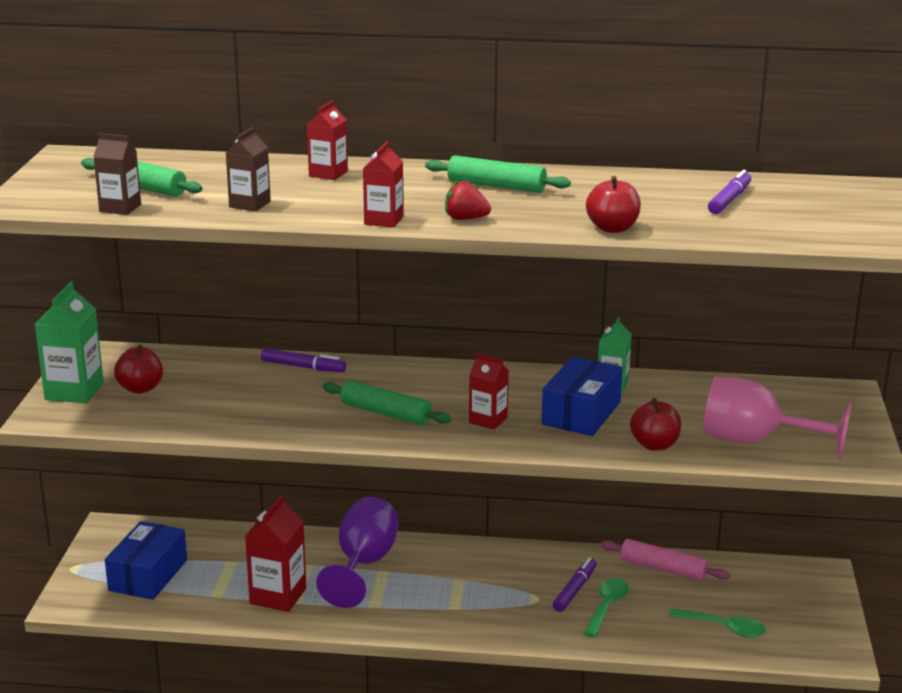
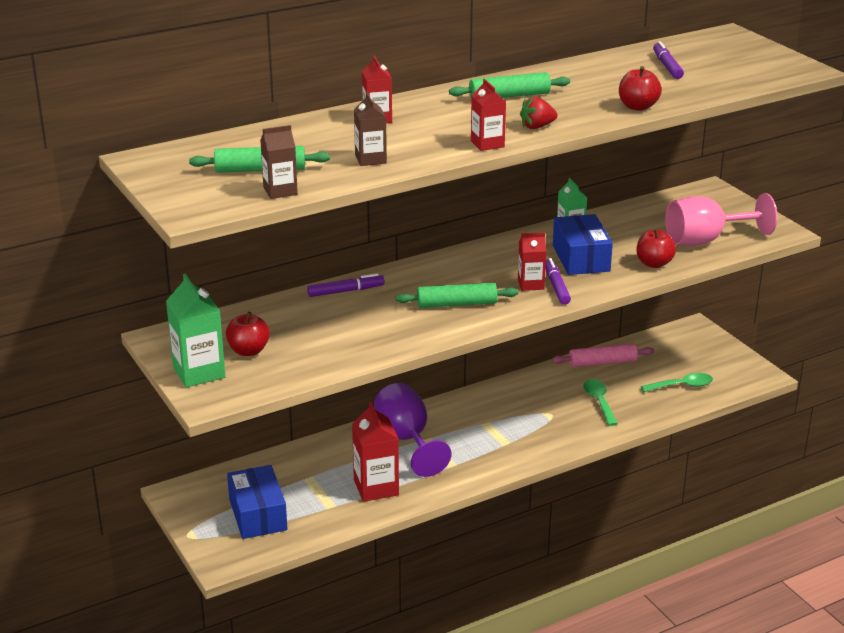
camera: 35 degrees left, 5 degrees up
(575, 590) = (566, 399): purple marker -> purple marker (556, 286)

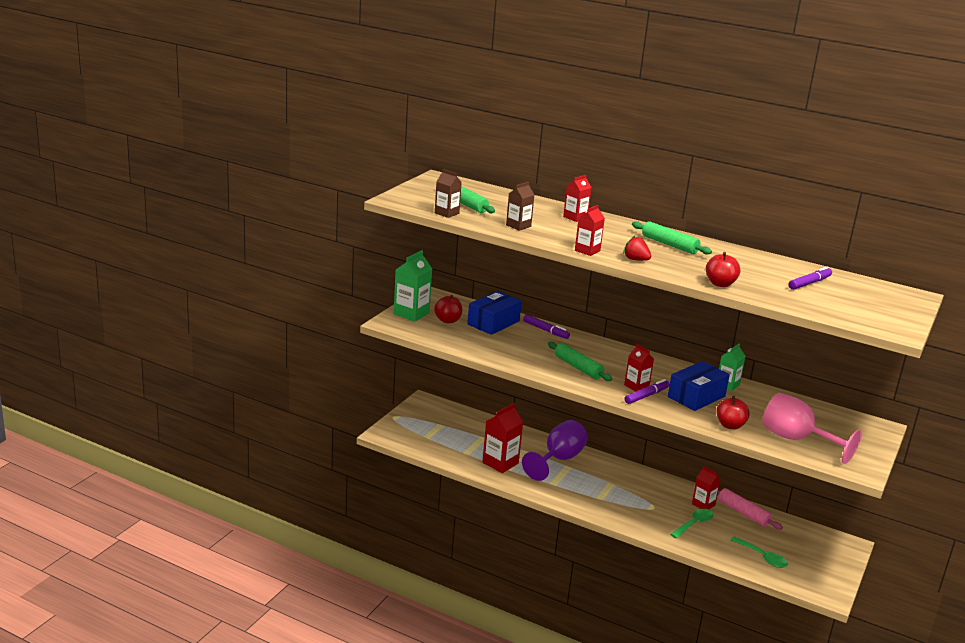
camera: 55 degrees right, 5 degrees down
(258, 514) = (433, 432): blue box -> blue box (493, 323)
(570, 380) = (703, 504): none -> red carton

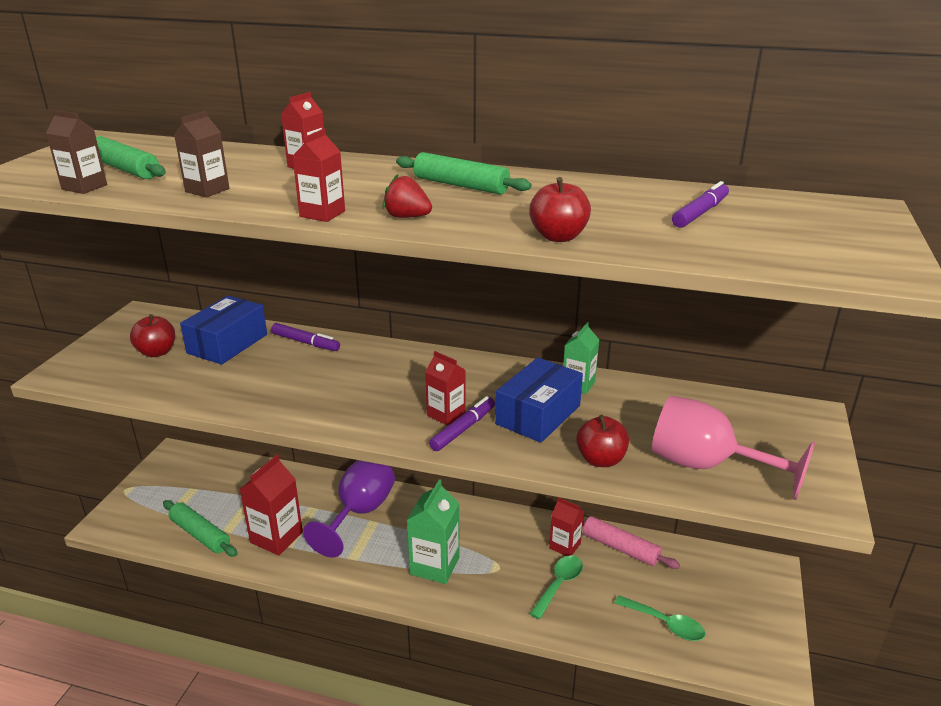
camera: 10 degrees left, 5 degrees up
(411, 313) = (101, 350): green carton -> green carton (435, 565)
(578, 367) = (354, 397): green rolling pin -> green rolling pin (200, 534)

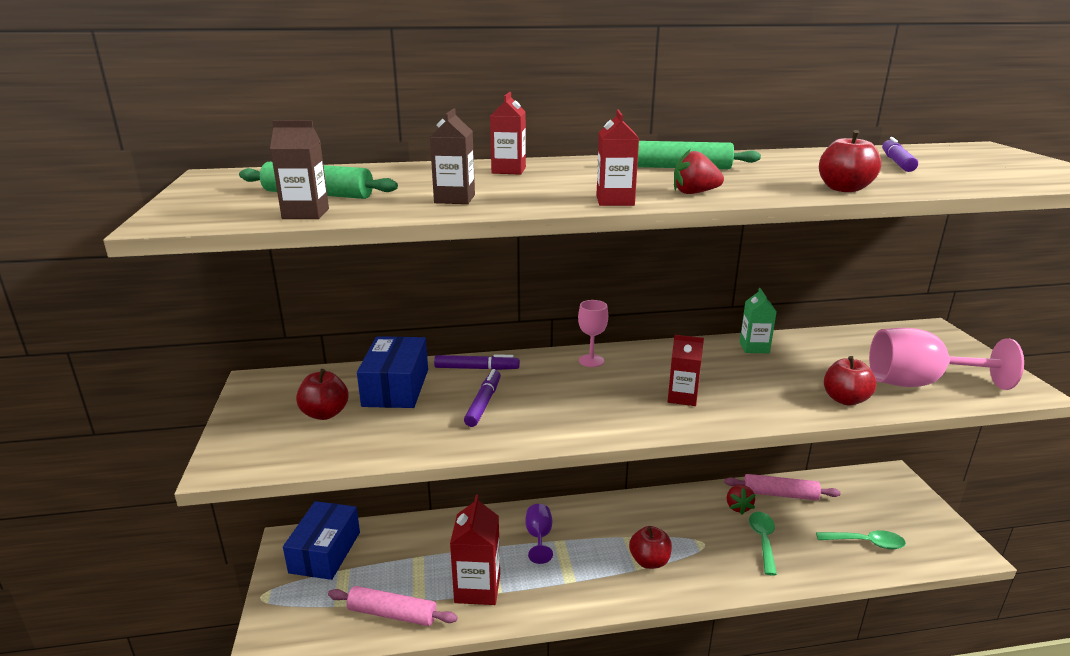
camera: 25 degrees left, 5 degrees down
(200, 534) = (392, 614): green rolling pin -> pink rolling pin
(359, 513) = (539, 537): purple goblet -> purple goblet, size x0.53
(408, 359) = (591, 361): none -> pink goblet
(435, 565) = (649, 561): green carton -> red apple
(463, 429) = (712, 405): purple marker -> purple marker (483, 403)
(538, 415) = (755, 378): blue box -> blue box (325, 552)
(565, 546) = (738, 507): red carton -> red strawberry

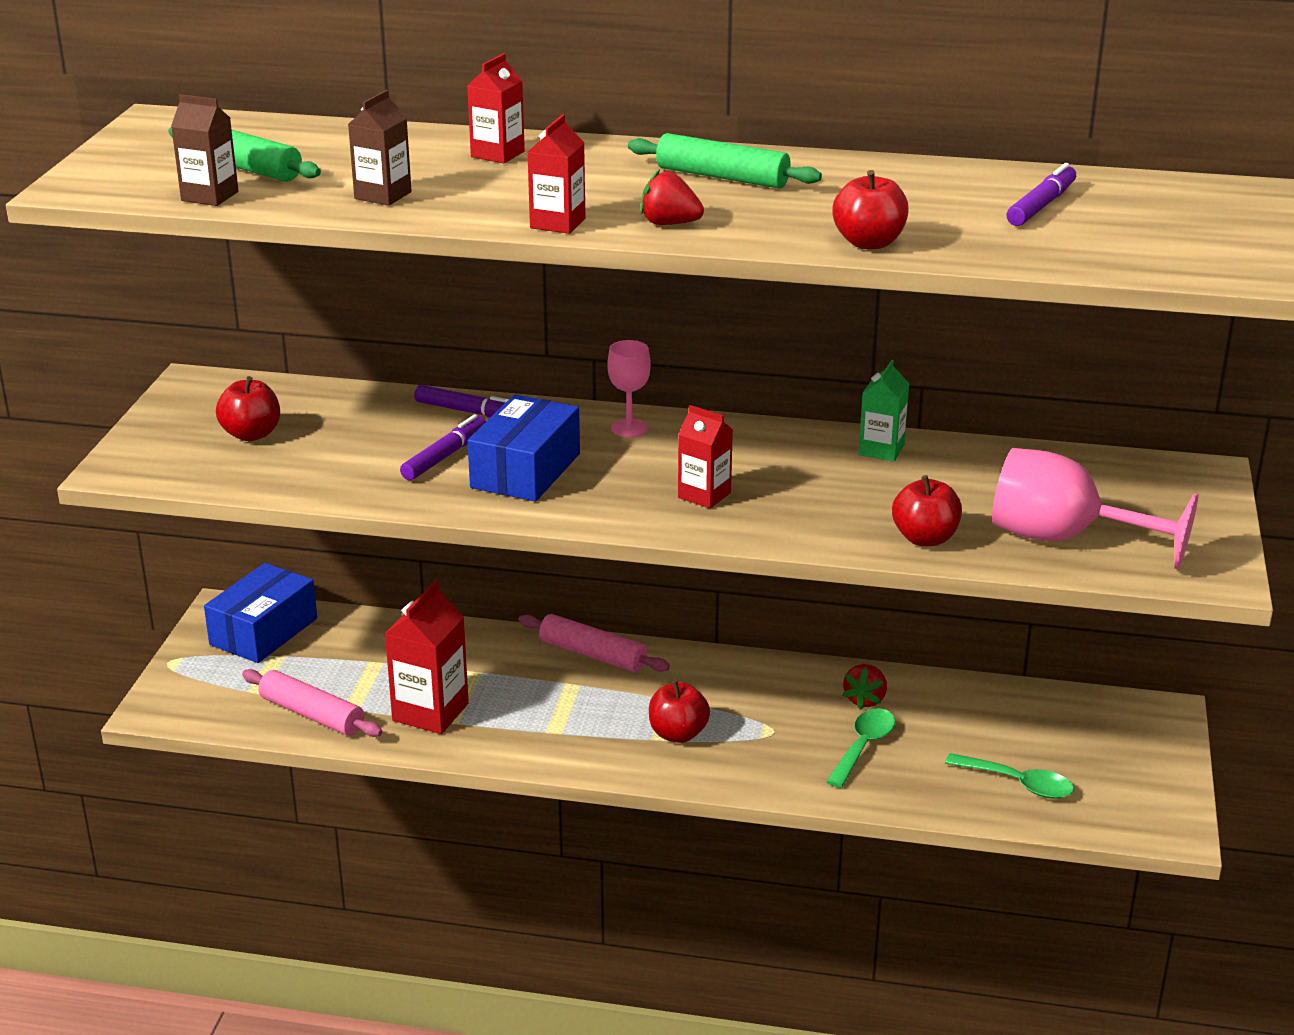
camera: 20 degrees right, 5 degrees up
(396, 387) = (352, 418): blue box -> blue box (525, 470)
(539, 537) = (547, 674): purple goblet -> none
(780, 494) = (946, 698): pink rolling pin -> pink rolling pin (593, 654)

